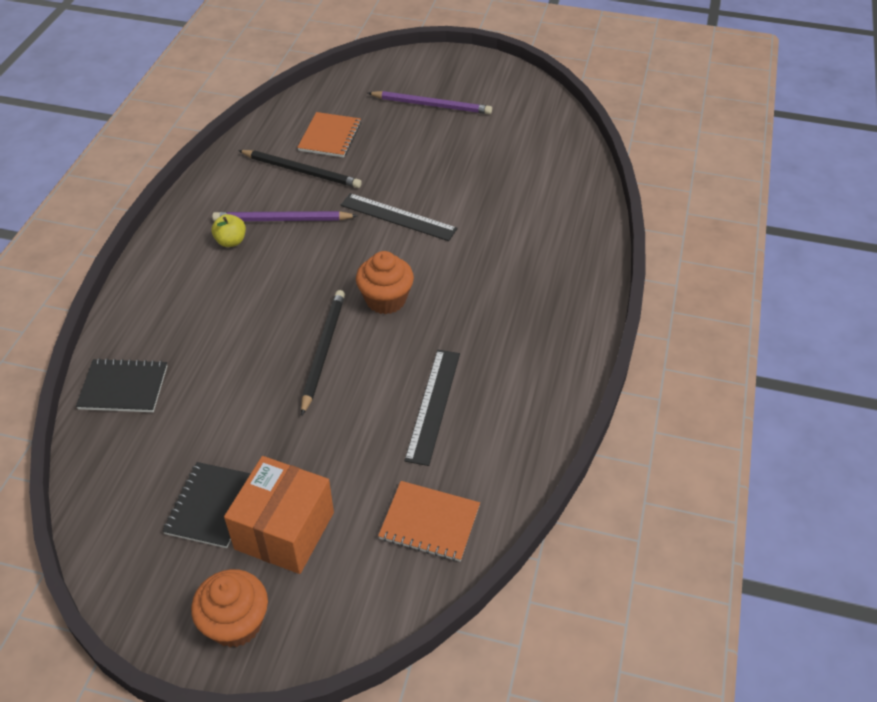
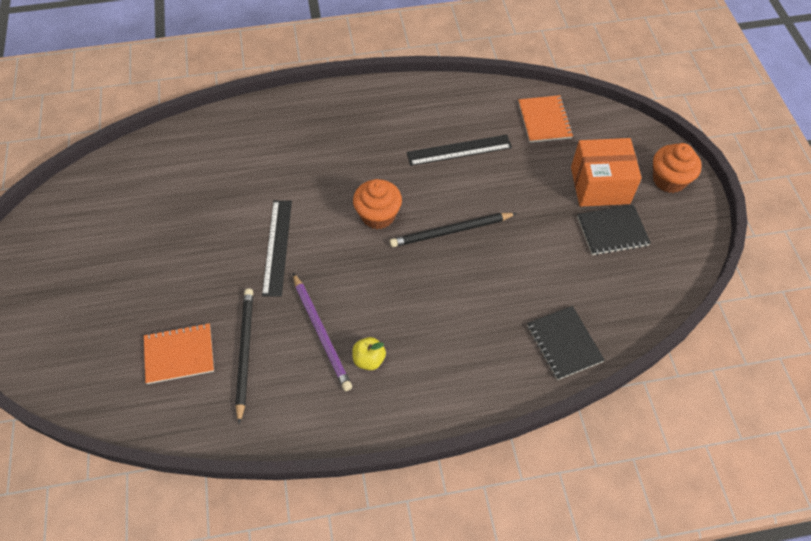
camera: 115 degrees left, 10 degrees up
(432, 105) = (95, 287): purple pencil -> none

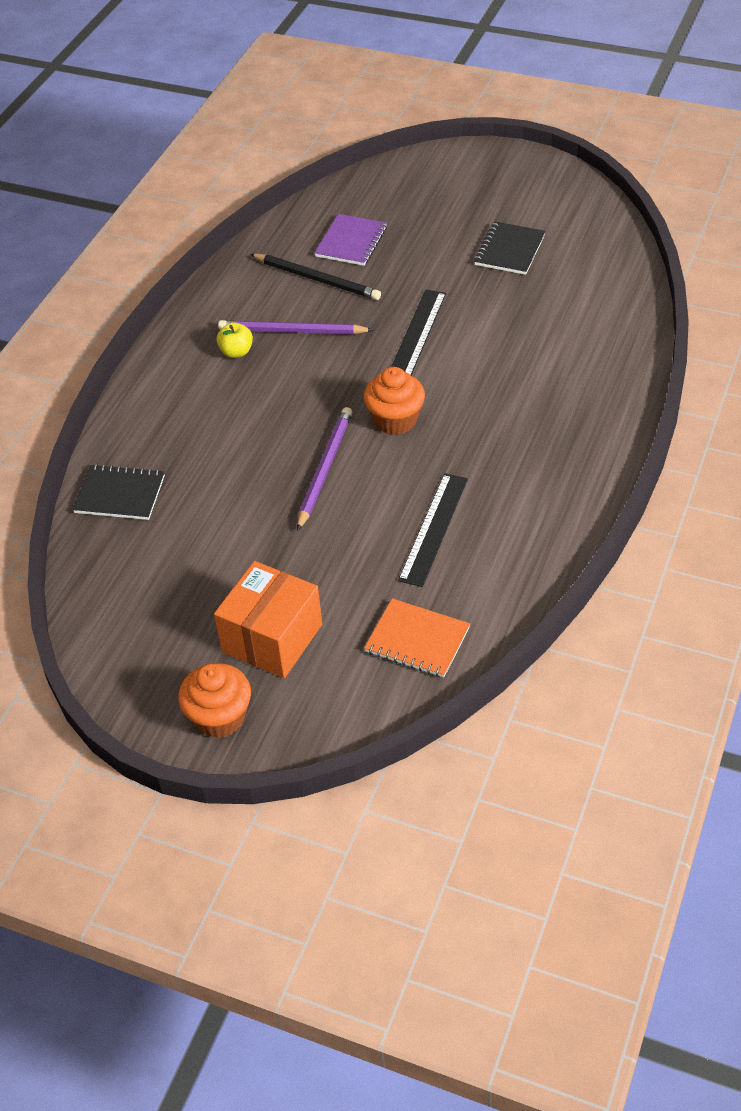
camera: 125 degrees right, 10 degrees down
(179, 354) = (351, 242): orange notebook -> purple notebook
(277, 247) = (417, 333): black ruler -> black ruler turned 75 degrees clockwise
(451, 231) = (324, 469): black pencil -> purple pencil
(612, 231) = (202, 611): black notebook -> black notebook (509, 250)

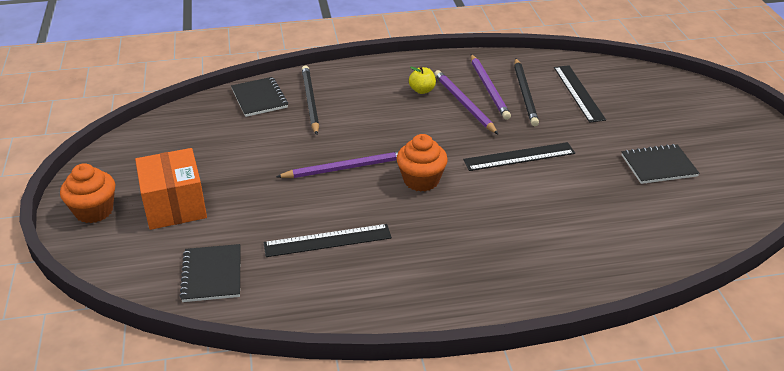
camera: 55 degrees right, 10 degrees down
(169, 451) = (310, 101): none -> black pencil
(272, 638) = (175, 206): orange box -> orange box turned 75 degrees clockwise
(282, 300) = (489, 88): none -> purple pencil
(351, 242) = (578, 93): purple notebook -> black ruler
(417, 640) = (212, 274): orange notebook -> black notebook

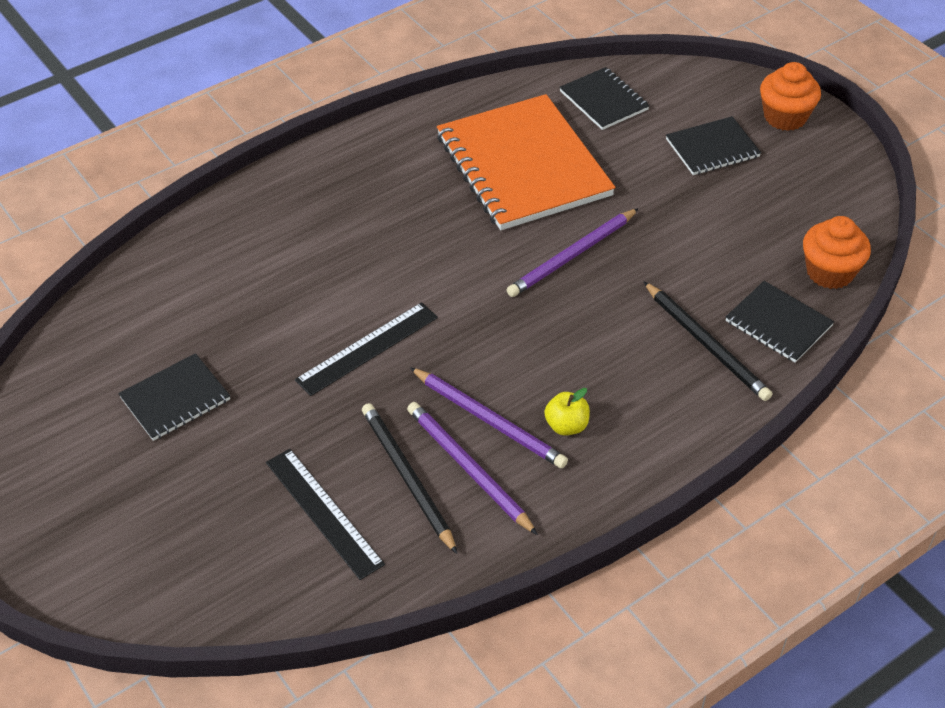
camera: 155 degrees right, 10 degrees up
(175, 206) = (712, 148): orange box -> black notebook
(327, 240) = (523, 166): black ruler -> orange notebook
(421, 180) = (471, 269): orange cupcake -> orange cupcake (830, 272)

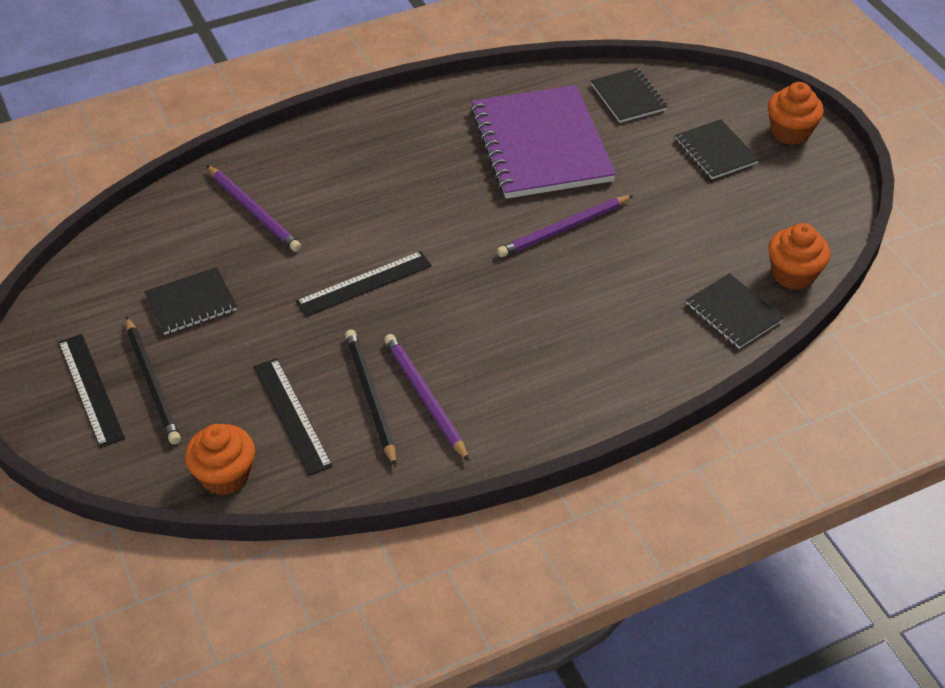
camera: 10 degrees right, 0 degrees up
(82, 518) = (91, 389): none -> black ruler
(264, 595) = (225, 475): none -> orange cupcake
(489, 420) = (453, 359): purple pencil -> purple pencil (254, 211)
(523, 166) = (541, 145): orange notebook -> purple notebook
(566, 426) = (520, 373): yellow apple -> none
(706, 344) = (663, 321): black pencil -> black pencil (152, 383)
(712, 148) = (715, 151): black notebook -> black notebook turned 75 degrees clockwise

